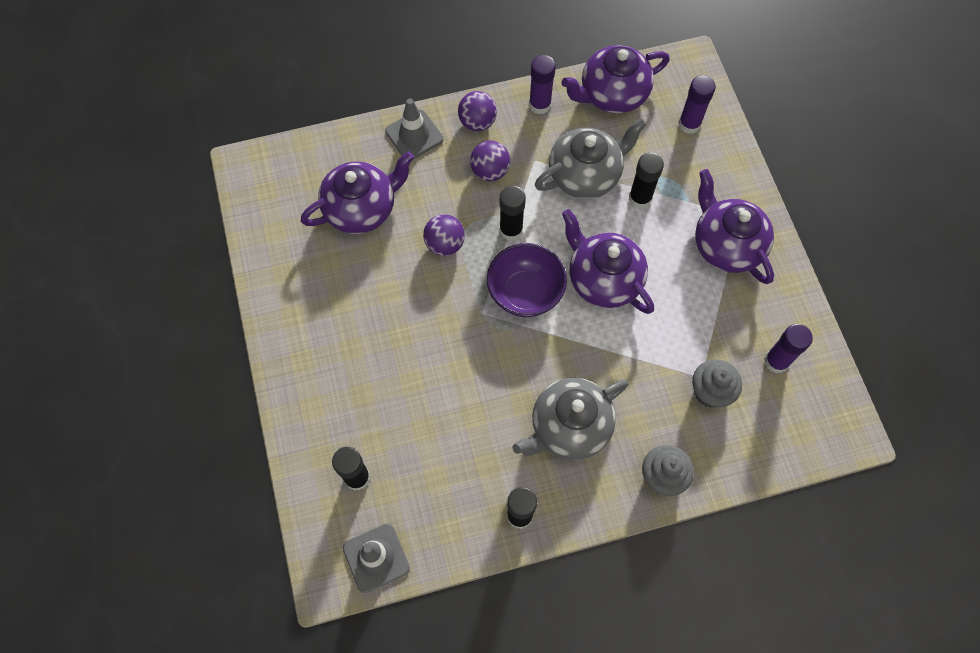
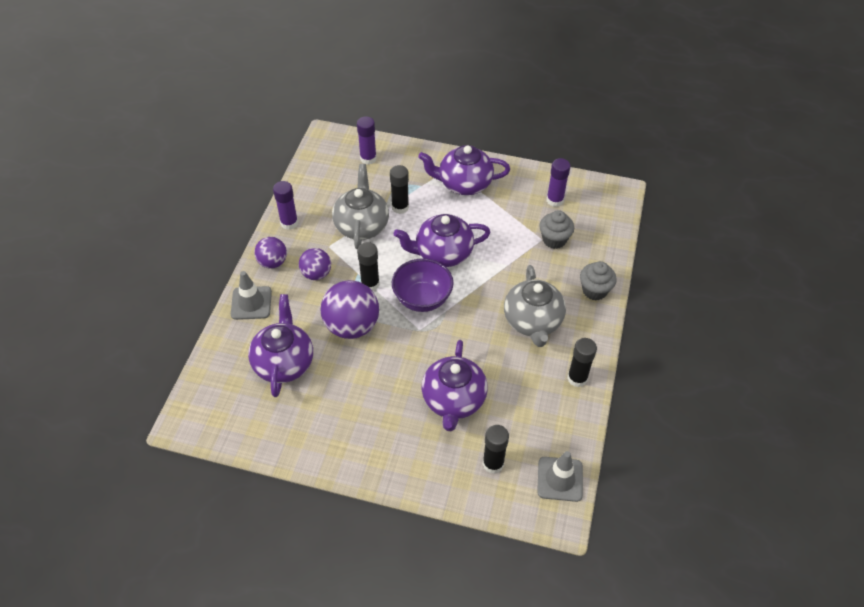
camera: 60 degrees left, 15 degrees down
(445, 244) = (352, 326): purple ball -> purple ball, size x1.71
(612, 95) = (315, 183): purple teapot -> purple teapot (453, 400)

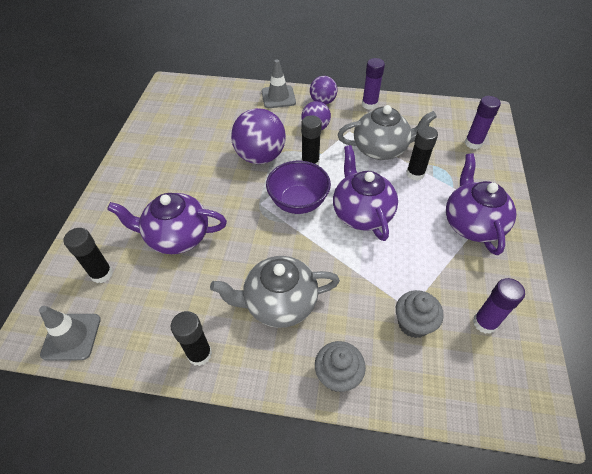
camera: 85 degrees right, 0 degrees up
(284, 362) = (220, 122): purple teapot -> none

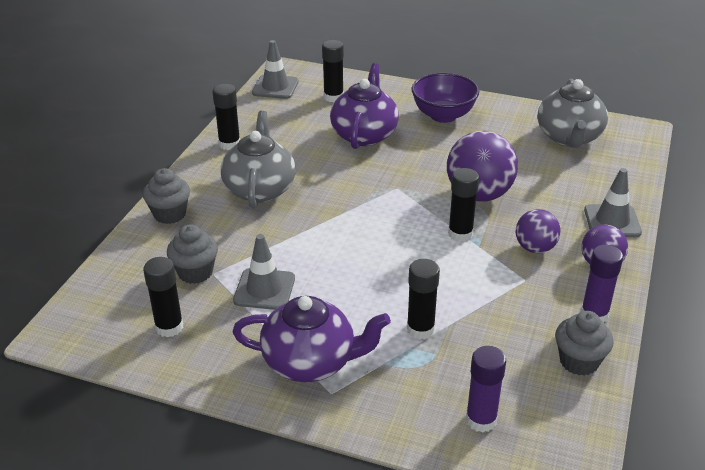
camera: 100 degrees right, 15 degrees down
(298, 202) = (391, 216): purple bowl -> purple bowl (443, 115)
(361, 213) = (359, 263): purple teapot -> none
(381, 149) = (480, 305): grey teapot -> grey teapot (569, 137)
(410, 110) = (579, 361): none -> grey cupcake
(413, 267) = (264, 289): none -> grey traffic cone
(484, 323) = (169, 327): purple glue stick -> black glue stick

